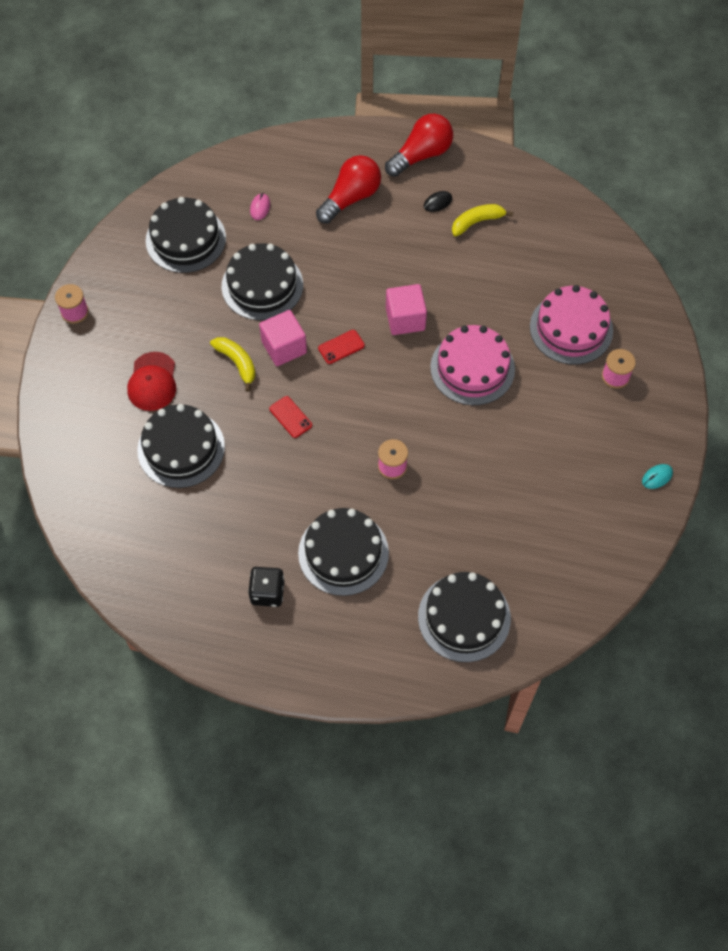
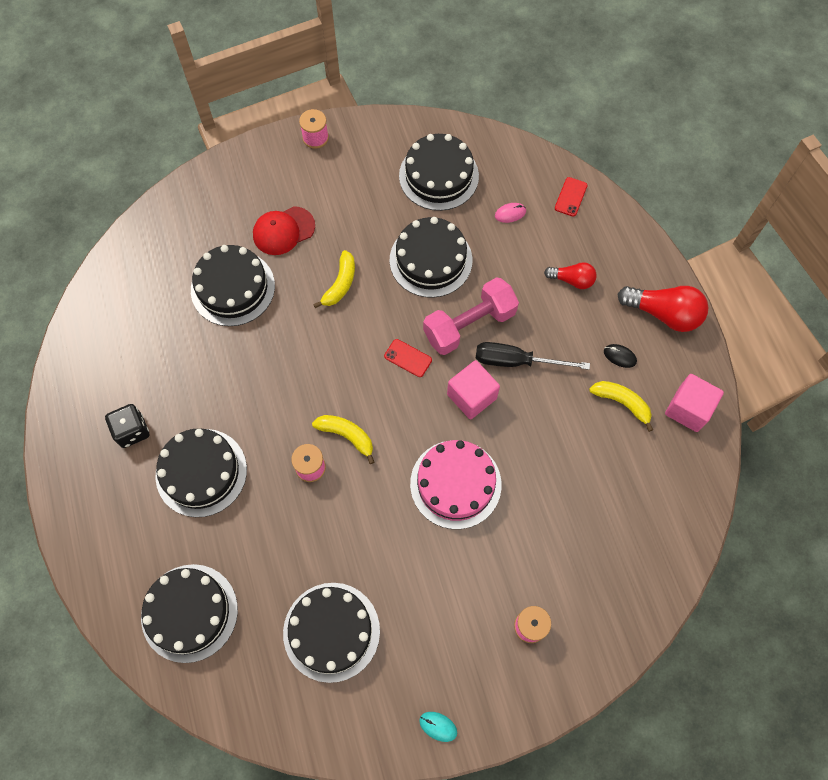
camera: 60 degrees right, 5 degrees up
(284, 347) = (379, 312): pink cube -> pink cube (688, 409)
(290, 417) = (311, 356): red phone -> red phone (570, 197)
(341, 288) = (469, 325): none -> pink dumbbell
(351, 198) = (572, 280): red light bulb -> red light bulb, size x0.59
(381, 425) = (347, 436): none -> yellow banana
(395, 272) = (516, 361): none -> black screwdriver
(541, 516) = (331, 631): none -> black cake
(571, 328) = (558, 554): pink cake -> none

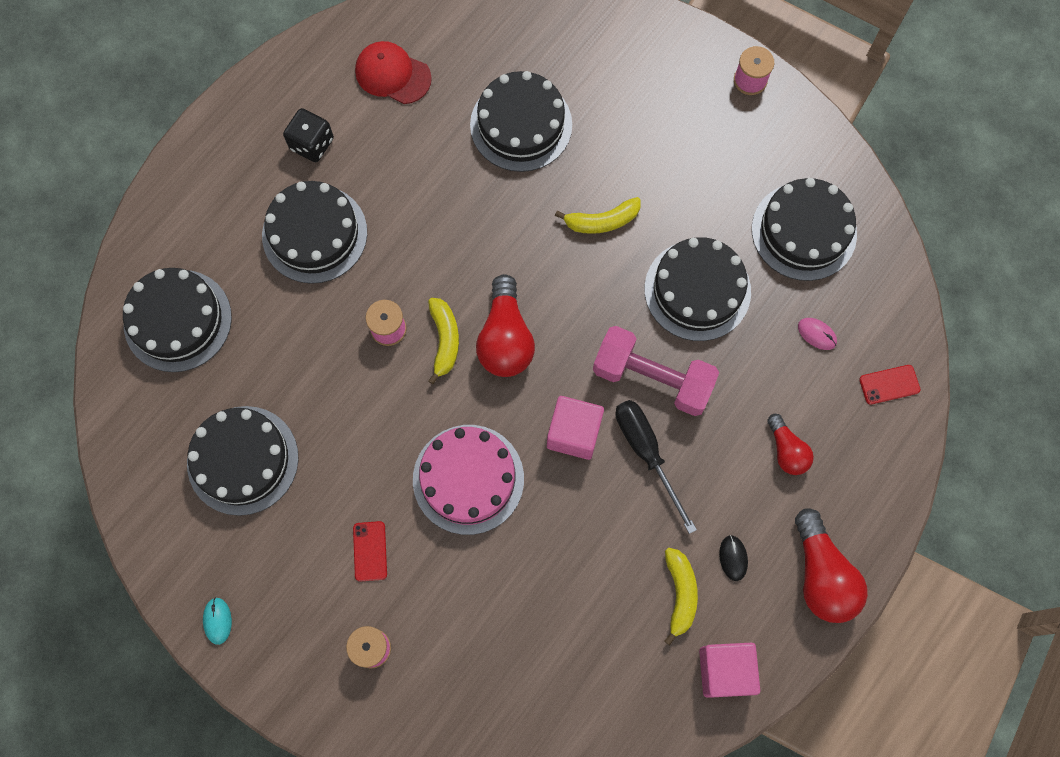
camera: 55 degrees right, 5 degrees up
(283, 231) = (619, 126): red cap -> red cap (392, 74)
(375, 396) = (505, 338): none -> red light bulb
(408, 358) = (569, 342): red phone -> red phone (370, 551)

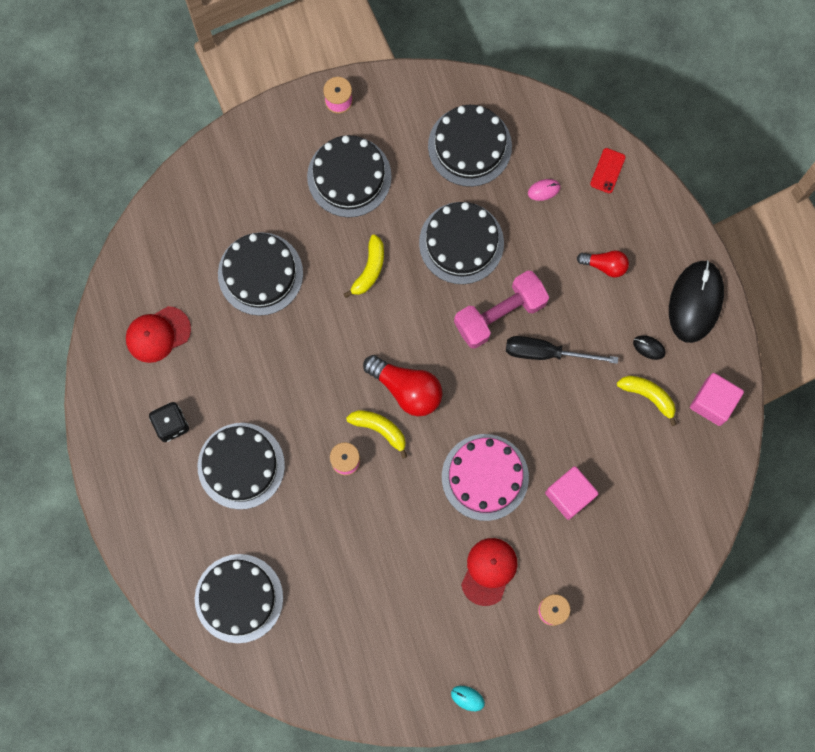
camera: 55 degrees left, 5 degrees up
(243, 460) = (370, 615): black cake -> black cake (349, 176)
(370, 551) = (489, 571): red phone -> red cap
(574, 433) = (501, 389): pink cube -> pink cube (569, 495)
(821, 575) = (695, 302): red light bulb -> black mouse

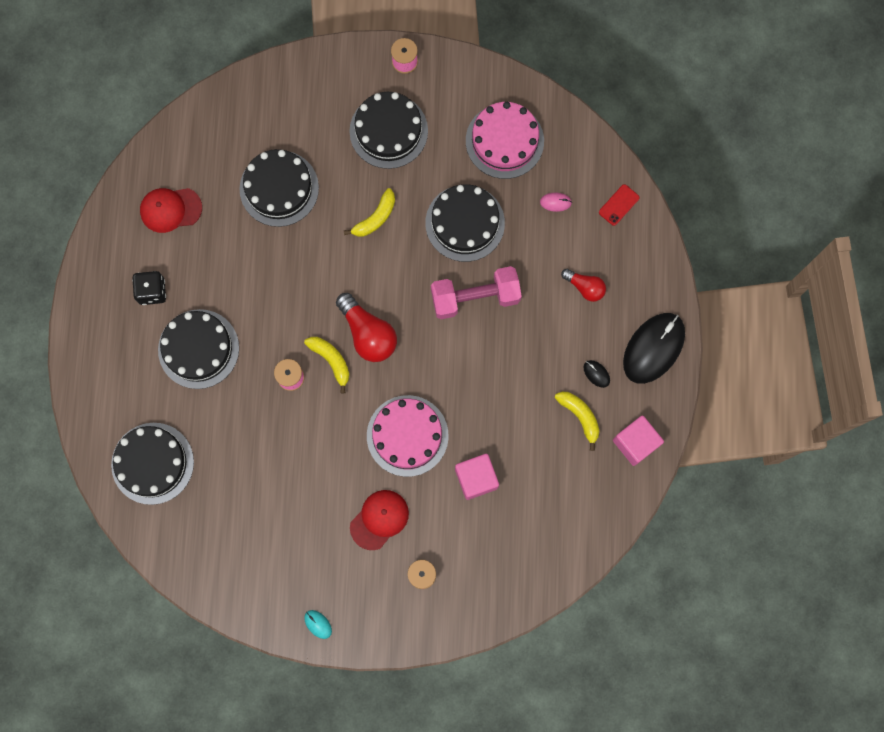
camera: 20 degrees right, 0 degrees up
(469, 146) = (504, 141): black cake -> pink cake
(546, 353) = (503, 346): black screwdriver -> none

